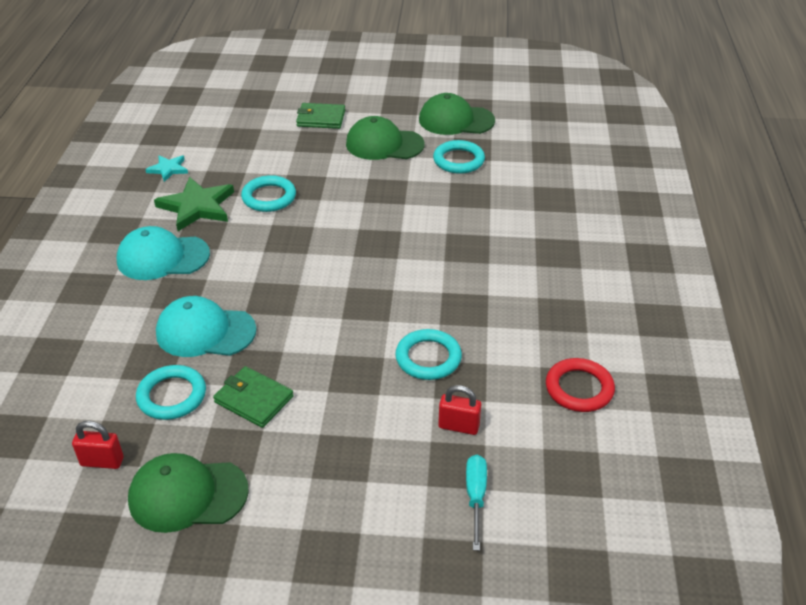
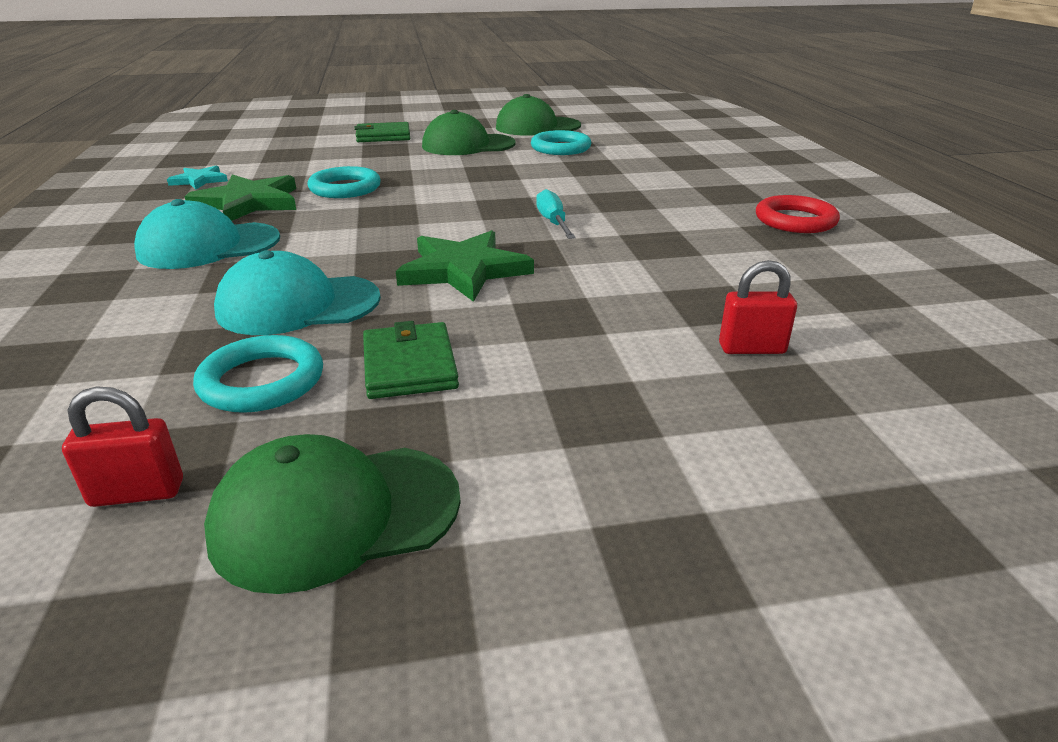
camera: 15 degrees left, 10 degrees down
(254, 399) = (409, 365): green wallet -> green wallet turned 60 degrees clockwise
(317, 315) = (463, 270): none -> green star
(428, 358) = (649, 289): turquoise ring -> none
(475, 497) = (854, 425): turquoise screwdriver -> turquoise screwdriver (553, 222)
(579, 388) = (873, 291): red ring -> red ring (795, 220)

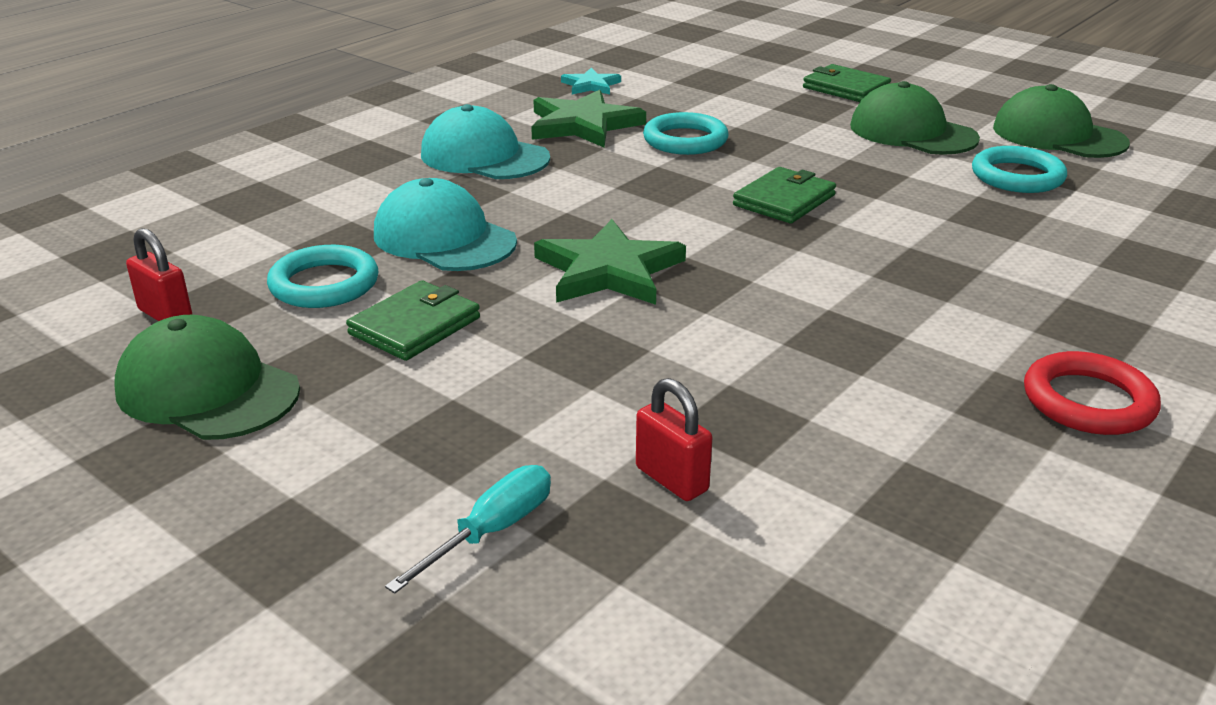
camera: 50 degrees right, 0 degrees up
(477, 196) = (784, 200): none -> green wallet
(553, 222) = (791, 263): turquoise screwdriver -> turquoise screwdriver (491, 531)

